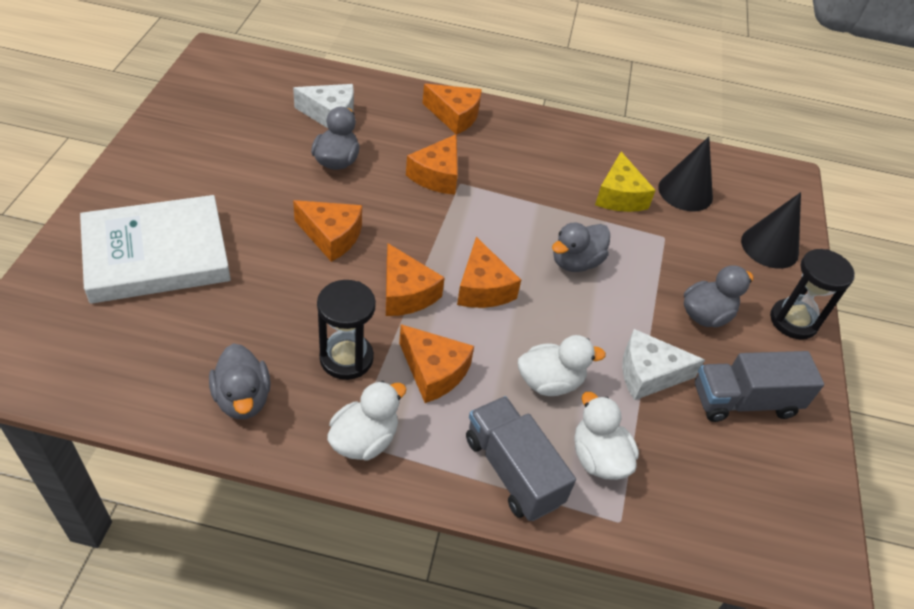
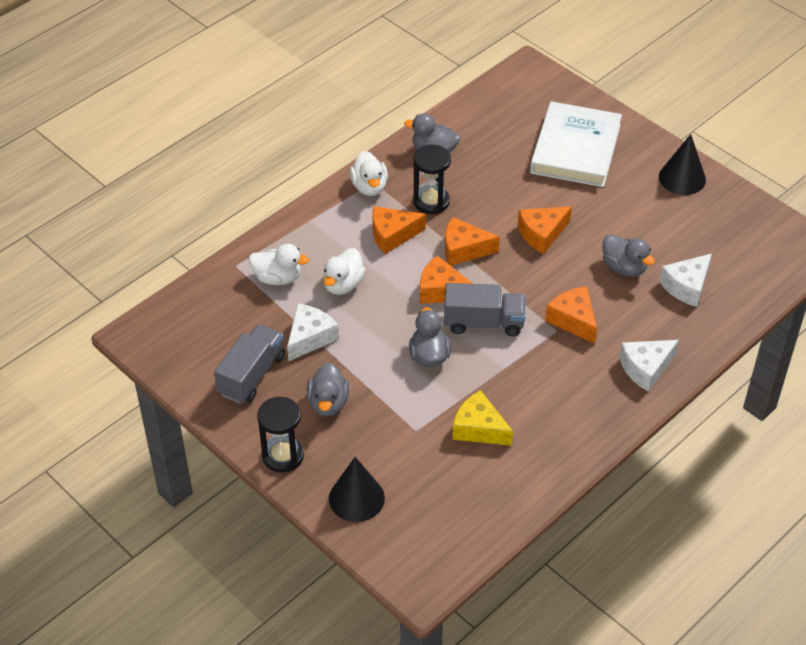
camera: 130 degrees right, 0 degrees up
(454, 116) = (645, 368): orange cheese -> white cheese
(512, 471) = (301, 237): grey truck -> grey truck (483, 322)
(685, 192) = (454, 481): black cone -> black cone (682, 178)

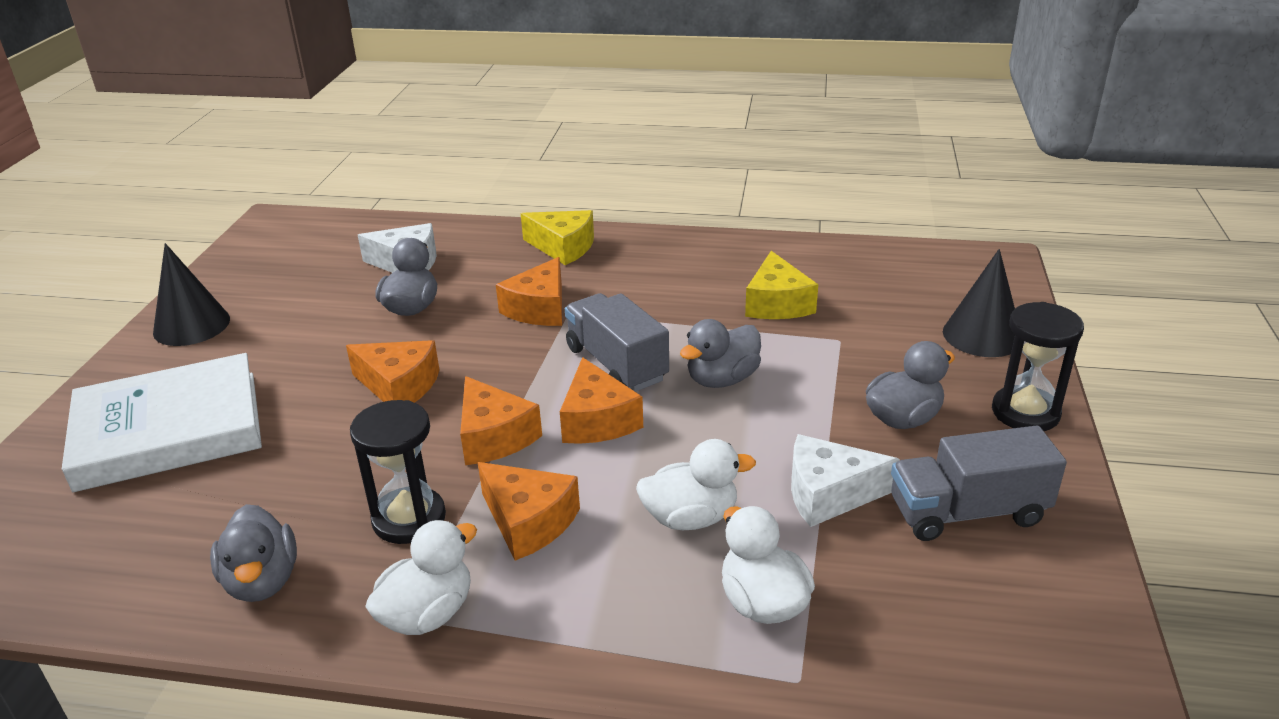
camera: 125 degrees left, 15 degrees down
(645, 368) = (563, 247): white cheese -> yellow cheese

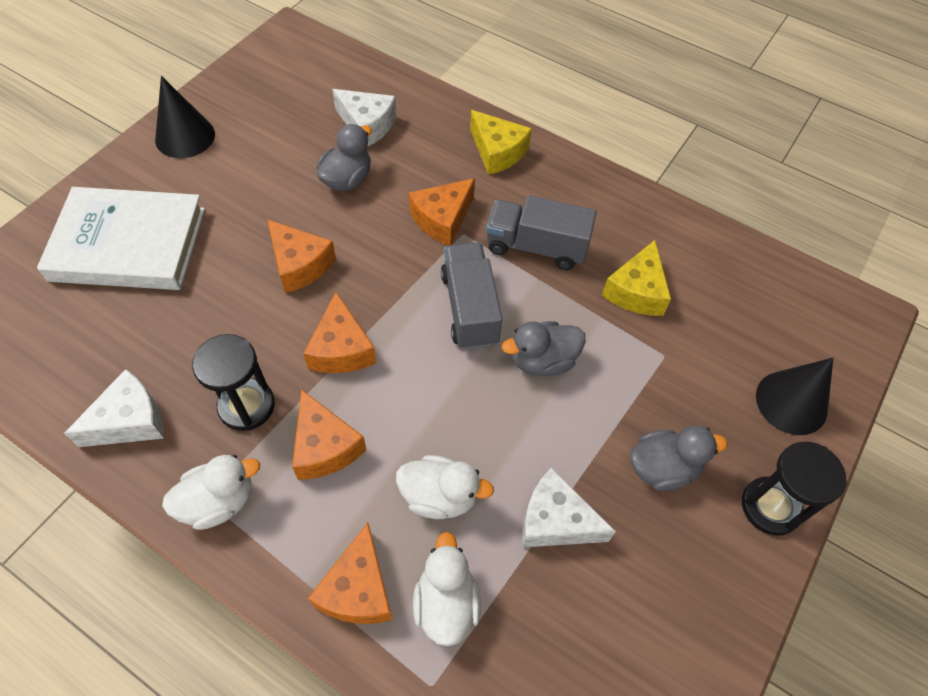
camera: 20 degrees right, 25 degrees up
(262, 581) = (130, 420): grey duck -> white cheese
(597, 420) = (424, 364): orange cheese -> orange cheese (358, 589)
(967, 512) = (652, 590): grey truck -> grey truck (536, 247)

